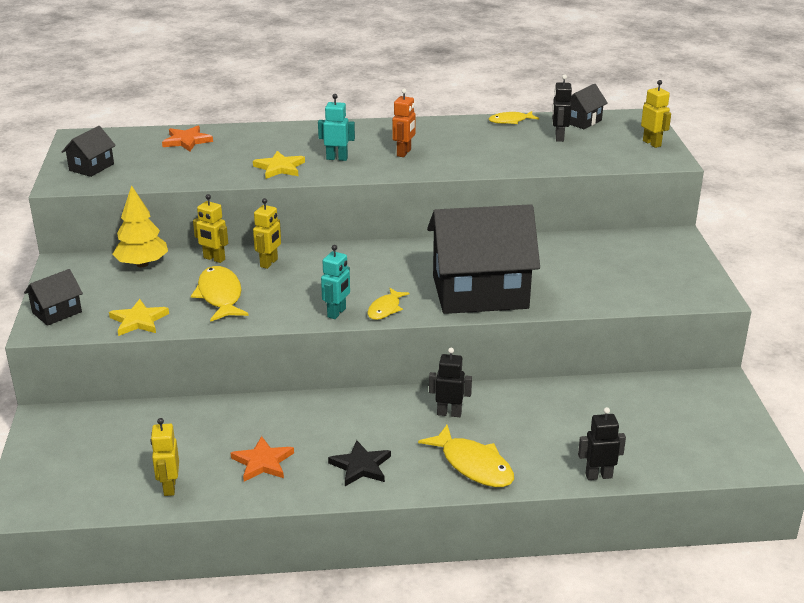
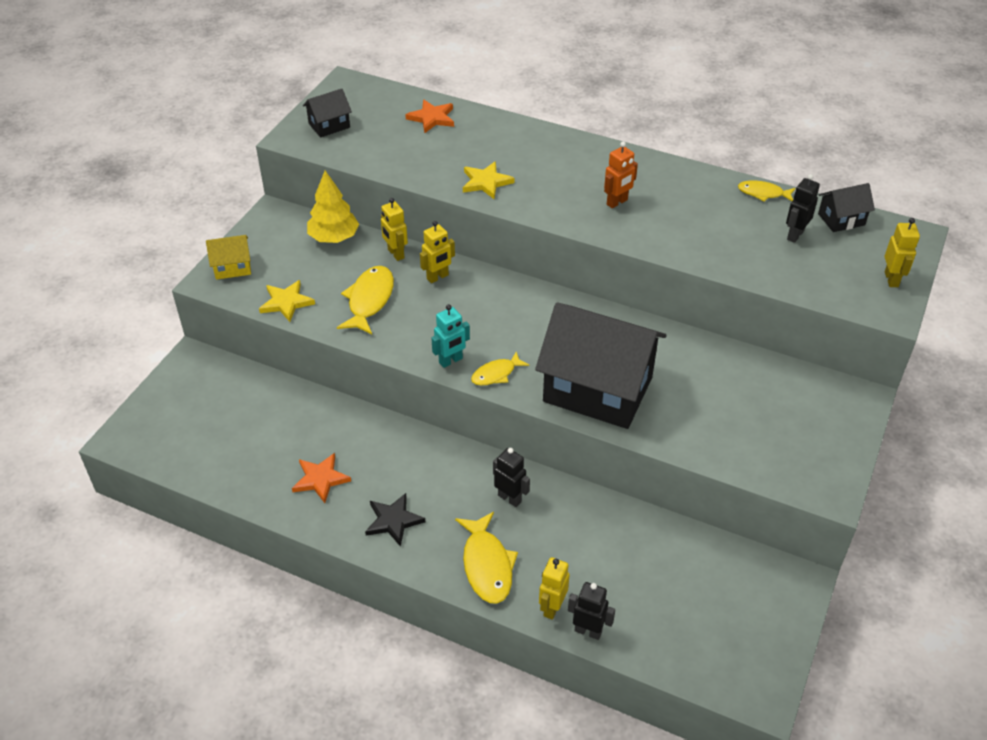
camera: 30 degrees right, 15 degrees up
(57, 312) = (232, 267): black house -> yellow house
(169, 487) = (235, 471): yellow robot -> yellow robot (552, 607)
(337, 158) = (547, 188): turquoise robot -> none

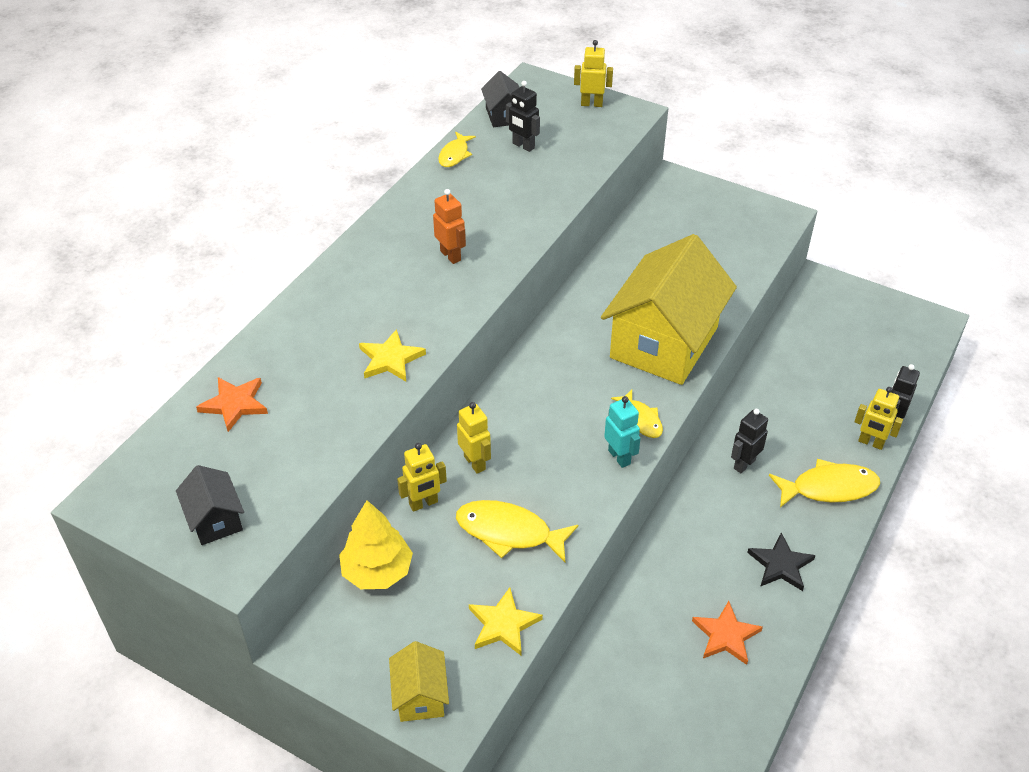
camera: 85 degrees left, 0 degrees up
(597, 389) = (664, 342): black house -> yellow house

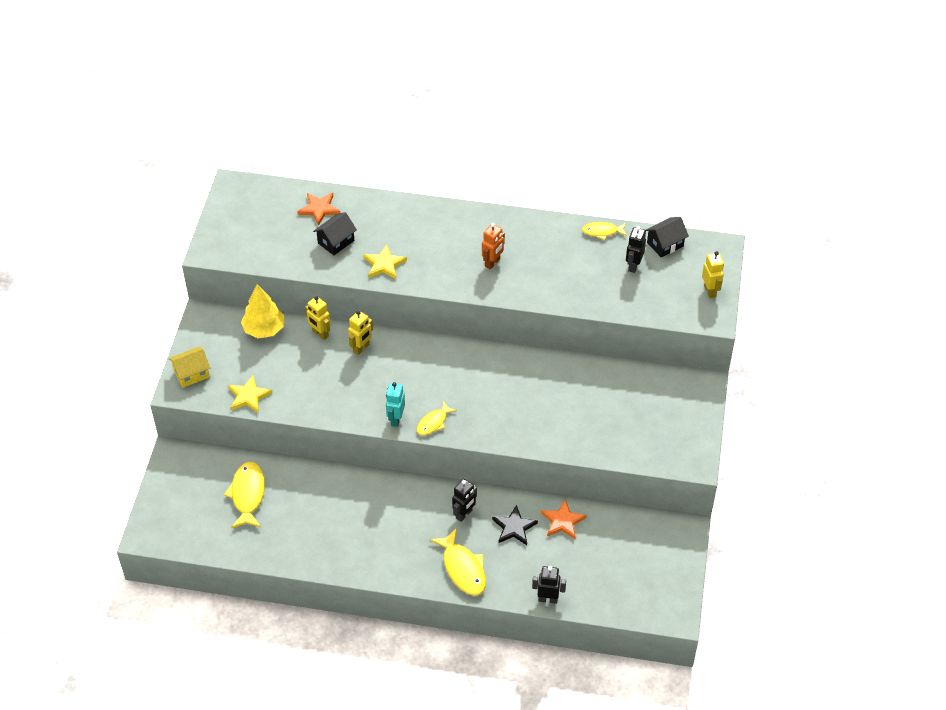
camera: 70 degrees right, 5 degrees up
(215, 519) = (236, 233): black house -> black house (336, 242)
(509, 532) = (314, 380): yellow fish -> yellow fish (248, 494)
(619, 457) = (396, 419): turquoise robot -> turquoise robot turned 150 degrees clockwise
(664, 342) = (513, 419): yellow house -> none
(726, 635) = (317, 531): orange star -> orange star (562, 521)
(744, 464) = (464, 514): black robot -> black robot turned 105 degrees clockwise
(780, 565) = (383, 551): black star -> black star (514, 527)
(871, 443) = (518, 588): yellow robot -> none

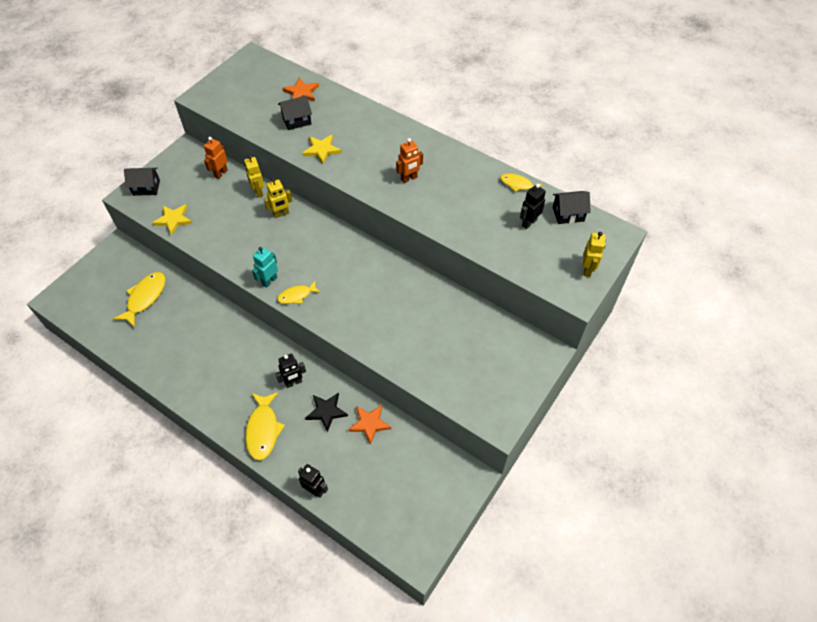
camera: 25 degrees right, 5 degrees up
(191, 374) = (146, 187): yellow house -> black house
(264, 329) = (220, 173): yellow tree -> orange robot

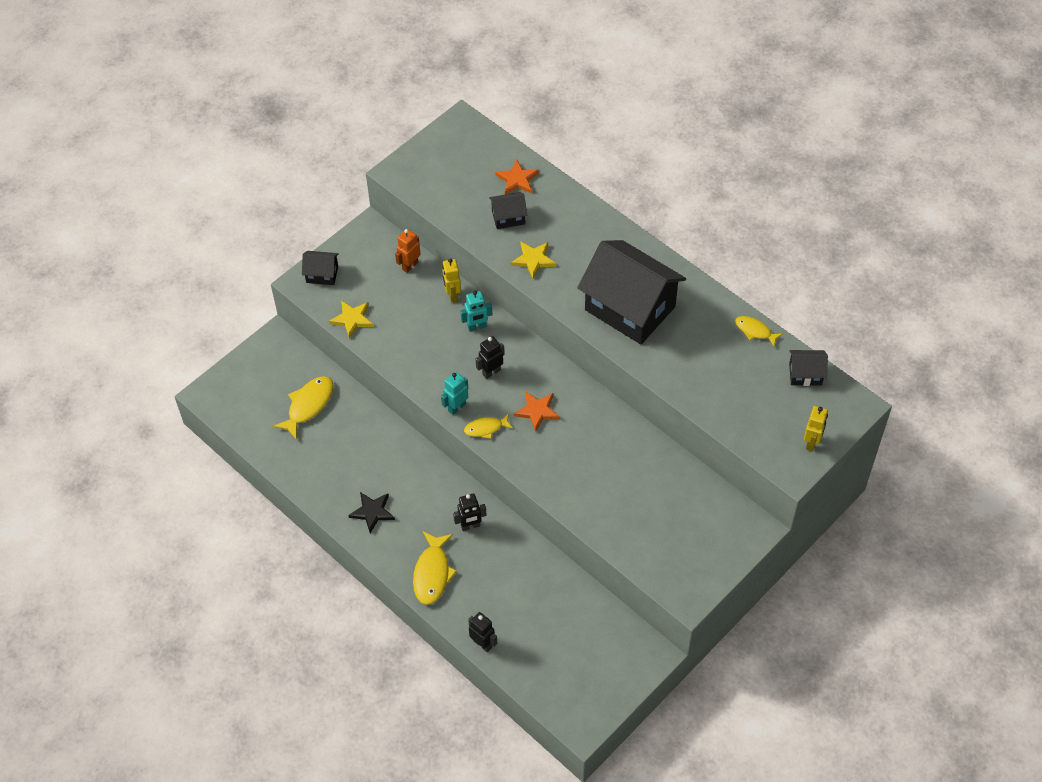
camera: 10 degrees right, 0 degrees up
(281, 214) = (477, 327): yellow robot -> turquoise robot
(326, 411) = (503, 563): black star -> black star (372, 512)
(369, 423) = (550, 582): orange star -> orange star (537, 411)
(409, 178) = (630, 308): orange robot -> black house
(529, 222) = (758, 379): black robot -> black robot (491, 372)

